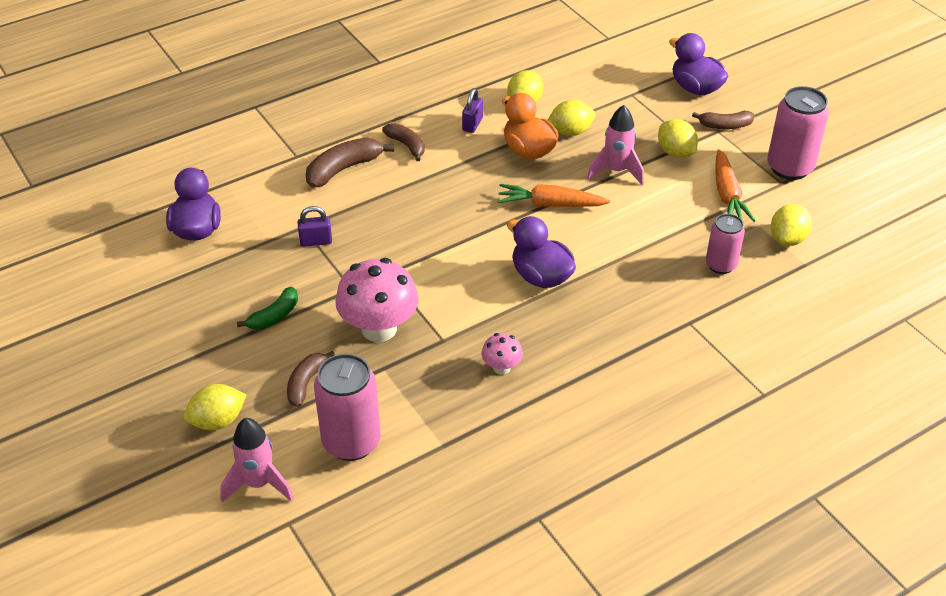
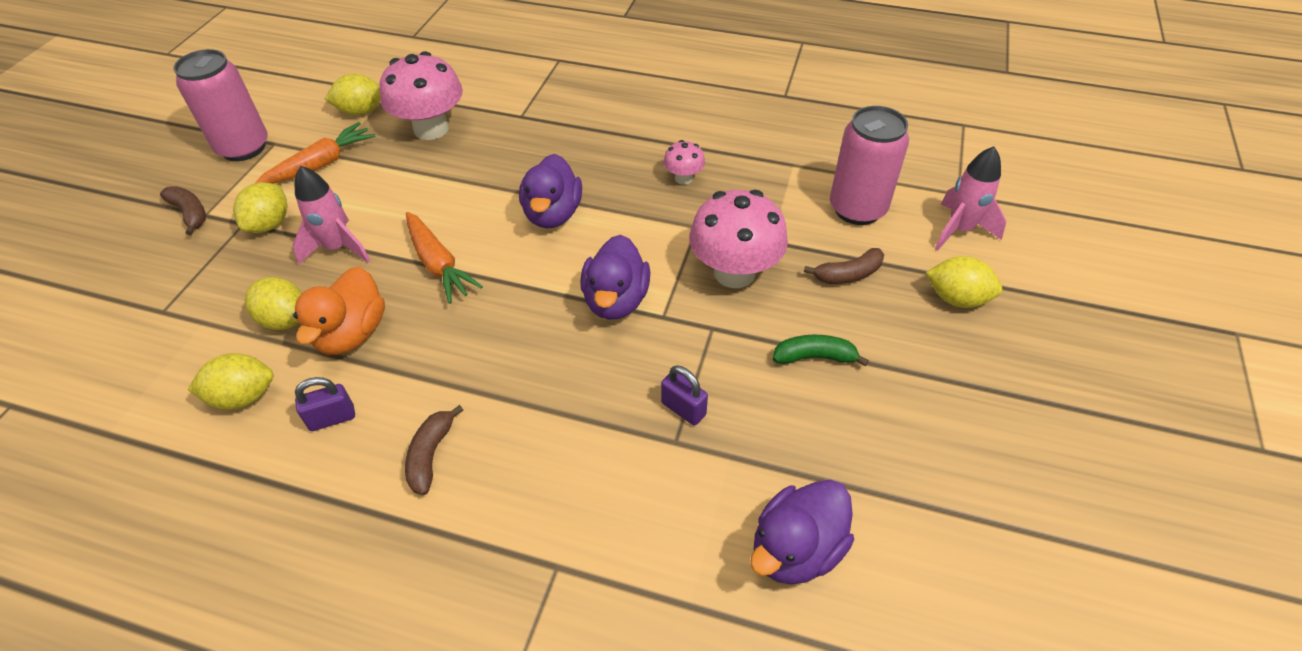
camera: 130 degrees left, 5 degrees up
(344, 169) = (535, 486): brown banana -> none
(695, 88) = (116, 266): purple duck -> purple duck (616, 300)
(721, 265) = (431, 129): pink can -> pink mushroom

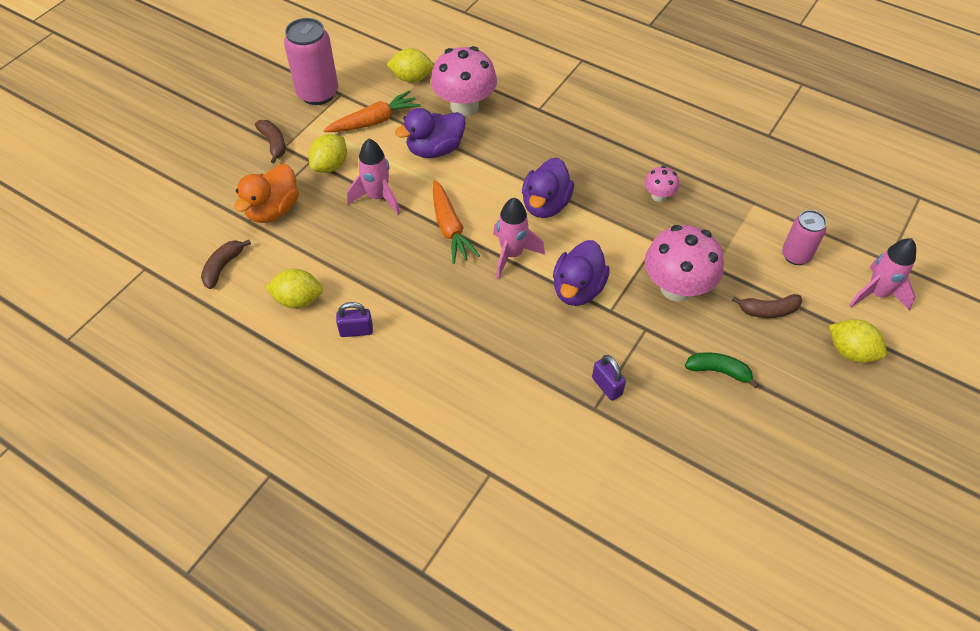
camera: 15 degrees right, 5 degrees up
(285, 320) = (333, 247): yellow lemon -> none
(352, 334) = (378, 269): orange duck -> orange duck (273, 210)
(431, 455) = (420, 374): brown banana -> brown banana (223, 267)
(524, 278) = (512, 254): none -> pink rocket
(796, 549) = (659, 506): purple duck -> purple duck (435, 149)
(857, 209) = (796, 255): pink can -> pink can, size x0.62

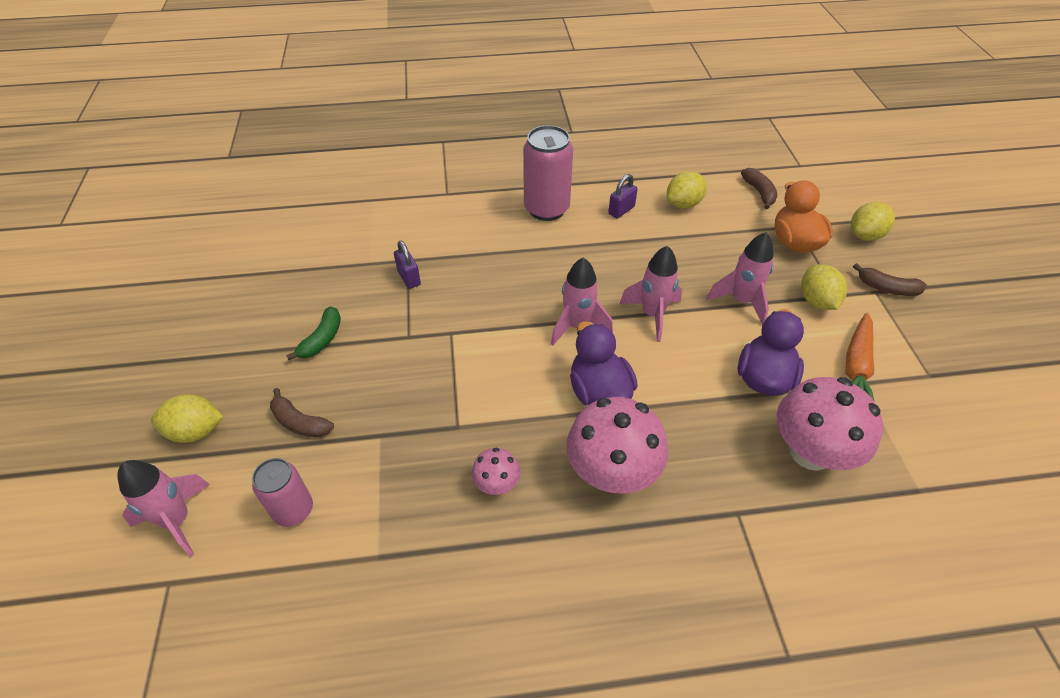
camera: 140 degrees right, 5 degrees down
(318, 93) = (946, 360): pink can -> pink can (546, 209)
(411, 78) = (909, 448): yellow lemon -> yellow lemon (865, 235)
(450, 228) = (652, 314): orange carrot -> pink rocket
(578, 289) = (493, 332): purple duck -> none
(607, 386) = (409, 278): purple padlock -> purple padlock turned 45 degrees clockwise
(676, 288) = (405, 389): pink mushroom -> pink mushroom (612, 472)
(718, 371) = (322, 339): green banana -> green banana turned 45 degrees counterclockwise
(768, 311) = (299, 422): brown banana -> brown banana turned 105 degrees counterclockwise

